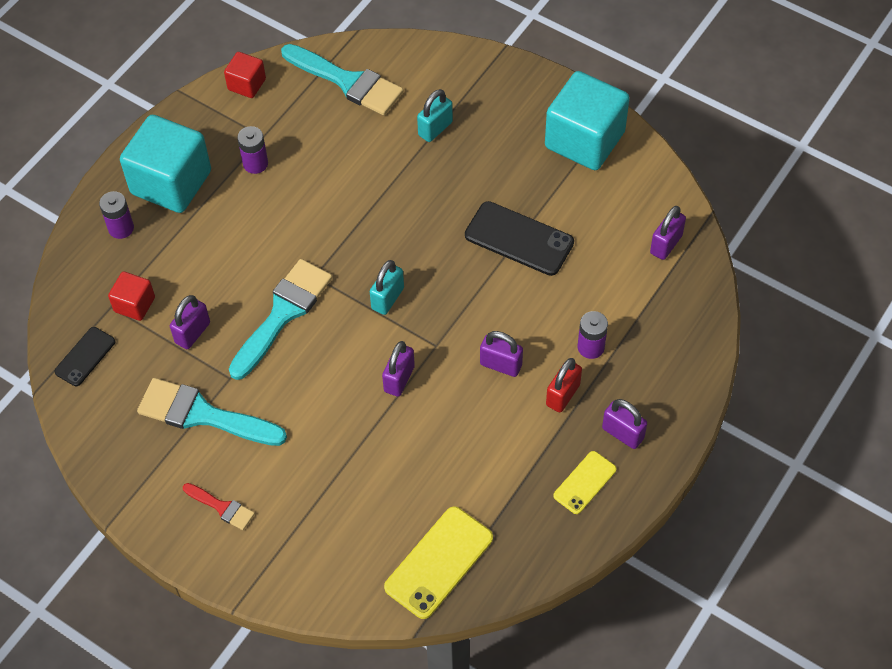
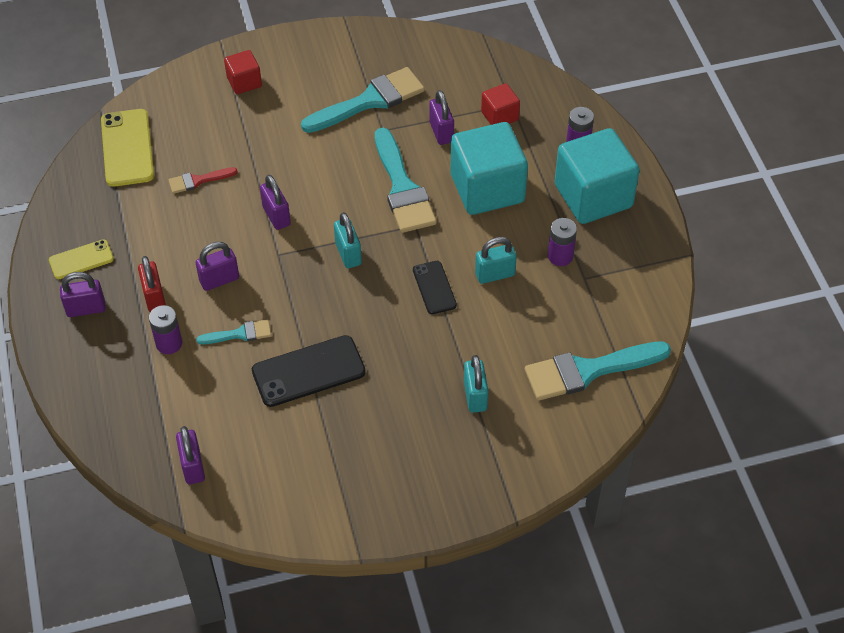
camera: 130 degrees right, 5 degrees down
(85, 356) = (483, 70): black phone -> black phone (434, 287)
(221, 507) = (292, 72): red brush -> red brush (198, 180)
(247, 84) = (652, 301): red cube -> red cube (244, 82)
(313, 191) = (495, 274): none -> turquoise padlock
(534, 308) = (239, 334): none -> turquoise brush
(584, 140) = (352, 494): turquoise cube -> turquoise cube (487, 188)
(584, 482) = (81, 260): yellow phone -> yellow phone turned 75 degrees clockwise

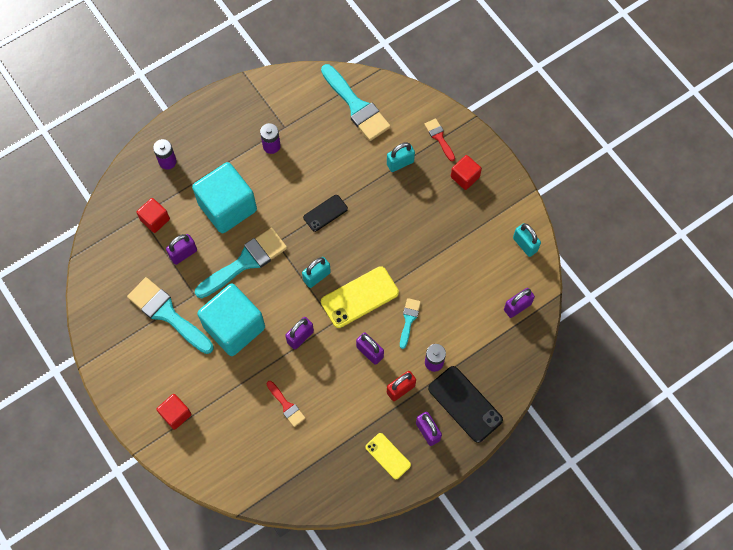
camera: 110 degrees left, 15 degrees up
(127, 148) = (272, 473): yellow phone -> yellow phone (359, 297)
(239, 334) = (409, 320): turquoise brush -> turquoise brush turned 45 degrees clockwise
(308, 371) = (420, 266): black phone -> black phone (465, 404)
(419, 470) = (465, 177): none -> red cube
(495, 274) = (301, 180): turquoise padlock -> turquoise padlock (525, 244)
(497, 459) = (439, 138): none -> red brush
(593, 196) = (212, 140): turquoise cube -> turquoise cube (234, 327)

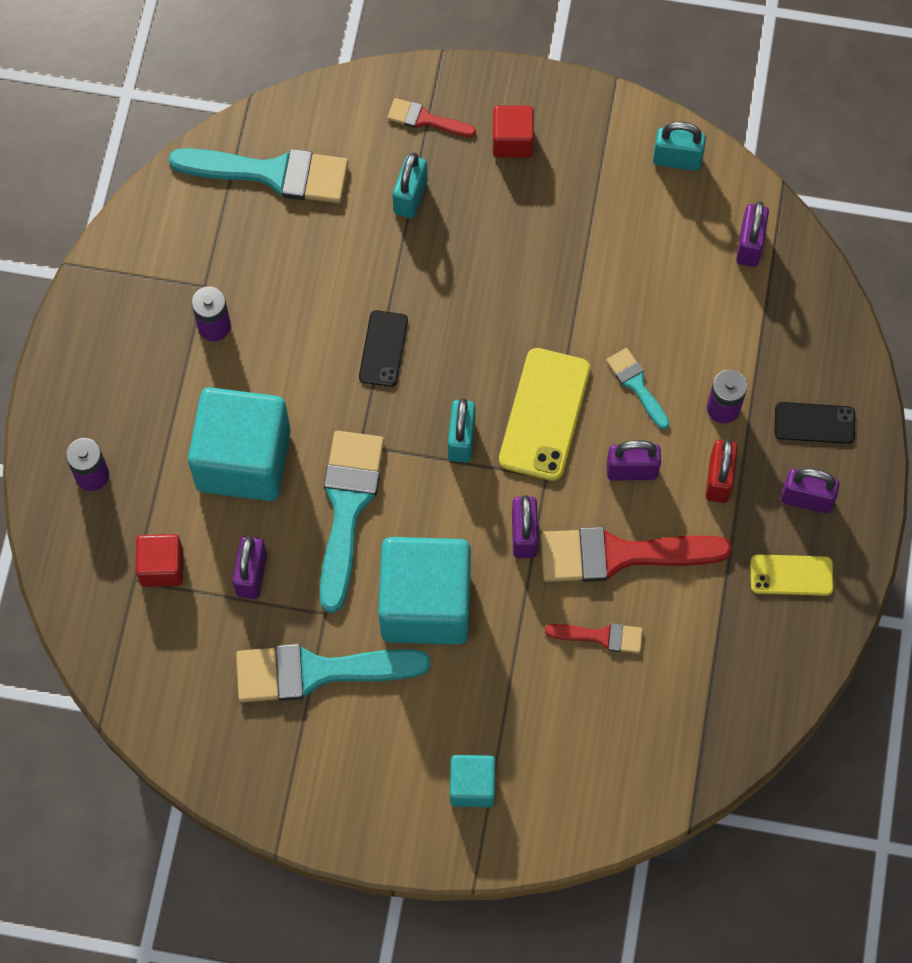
camera: 45 degrees left, 0 degrees up
(176, 414) = (472, 786): red cube -> turquoise cube
(329, 381) = (620, 555): none -> red brush
(465, 404) = (814, 423): black phone -> black phone, size x0.60

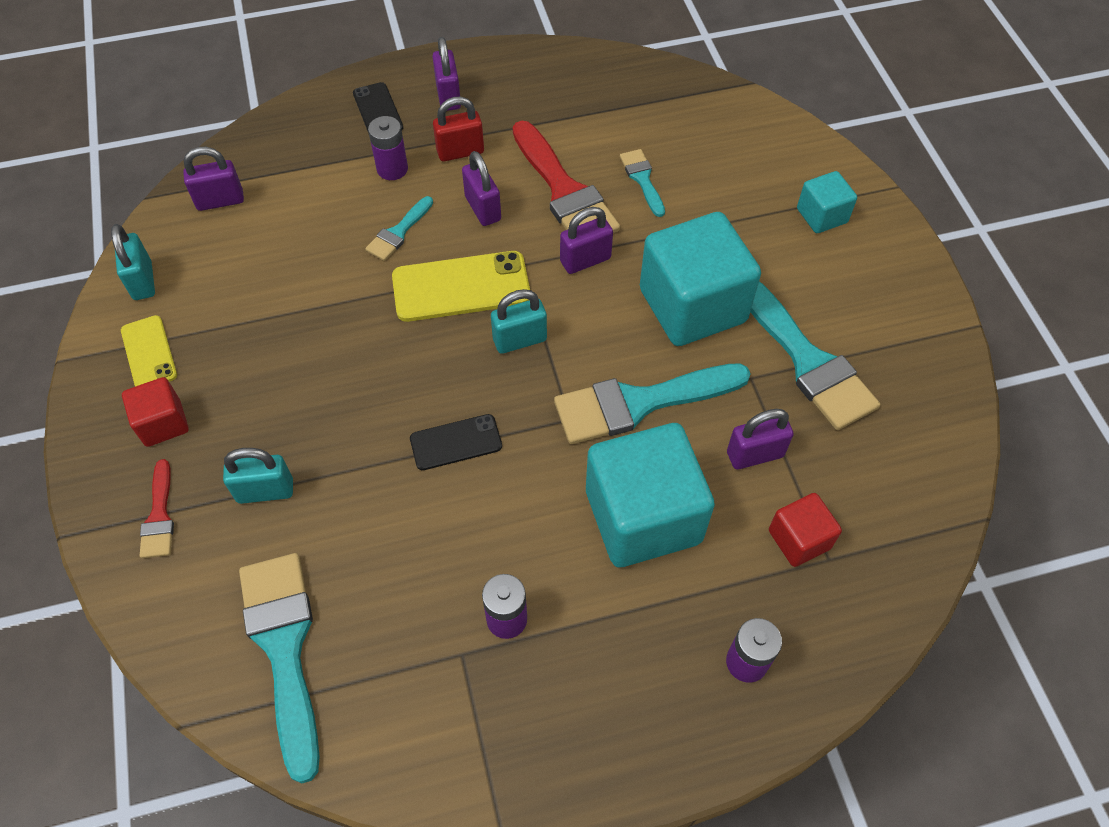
camera: 115 degrees left, 10 degrees down
(601, 636) = (642, 179): red brush -> turquoise brush
(791, 575) = (518, 86): yellow phone -> yellow phone (149, 353)

